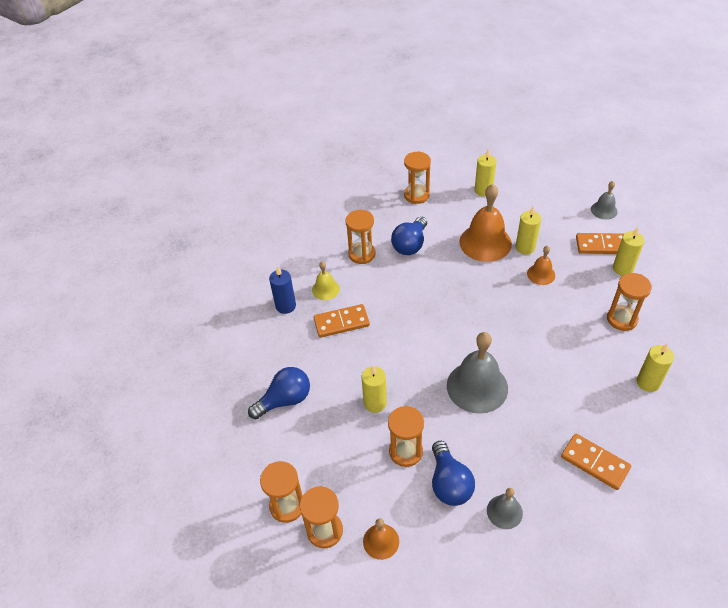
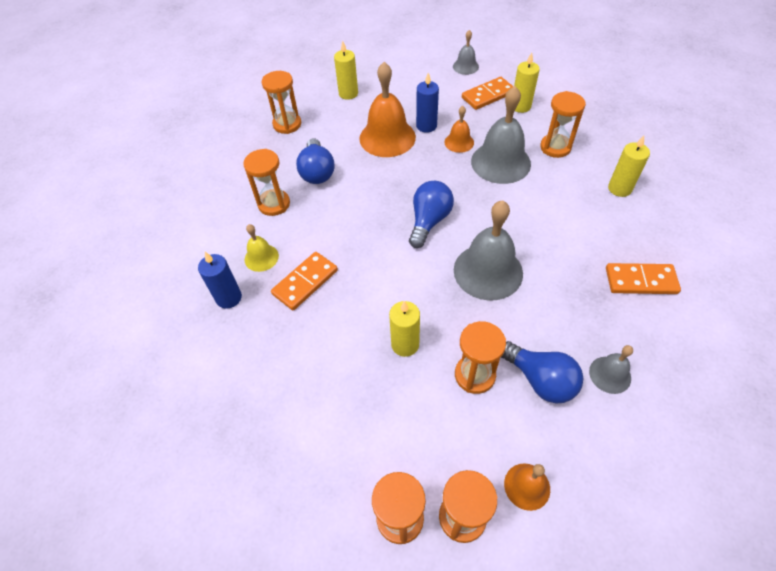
camera: 35 degrees left, 5 degrees up
(285, 400) = (305, 400): blue light bulb -> blue light bulb (429, 221)
(525, 247) = (426, 126): yellow candle -> blue candle
(562, 308) = (500, 162): none -> grey bell

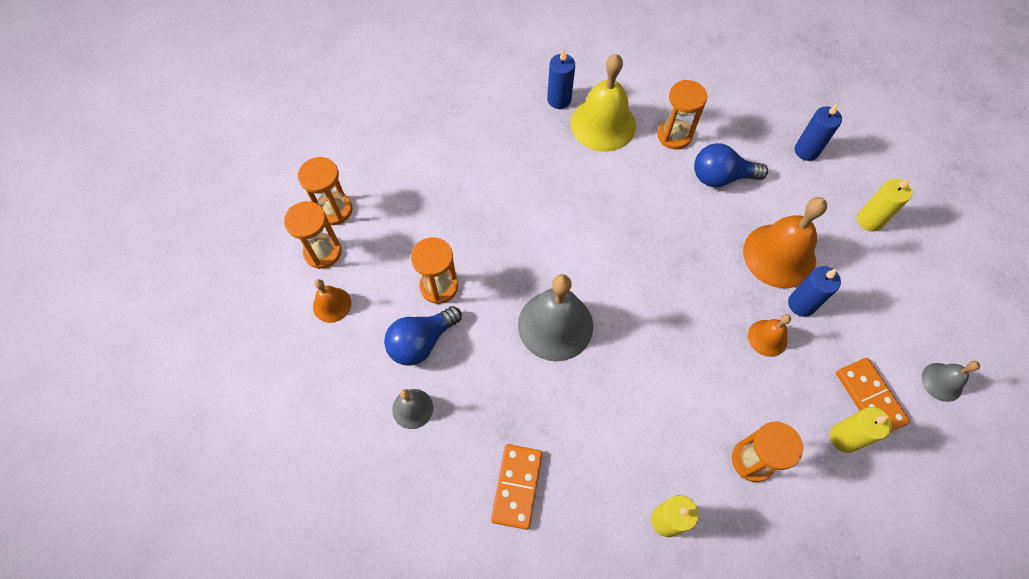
camera: 95 degrees right, 10 degrees up
(261, 257) = (603, 124): yellow bell -> yellow bell, size x1.94
(287, 124) = (806, 151): orange hourglass -> blue candle
(305, 282) = (567, 159): orange domino -> none
(405, 344) = (482, 234): yellow candle -> none
(429, 221) = (633, 280): blue light bulb -> none
(500, 162) = (726, 380): grey bell -> none

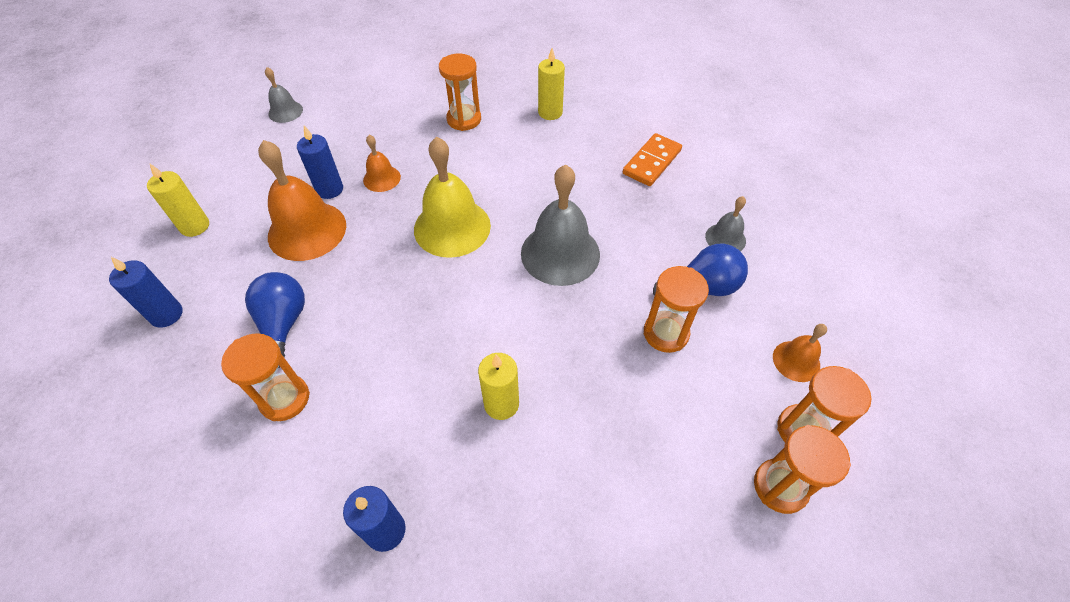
camera: 155 degrees left, 10 degrees down
(603, 124) = (356, 457): yellow bell -> yellow bell (452, 227)
(721, 177) = (283, 325): blue light bulb -> blue light bulb turned 120 degrees counterclockwise
(844, 437) = (388, 109): yellow candle -> yellow candle (501, 404)
(869, 398) = (346, 121): orange domino -> none

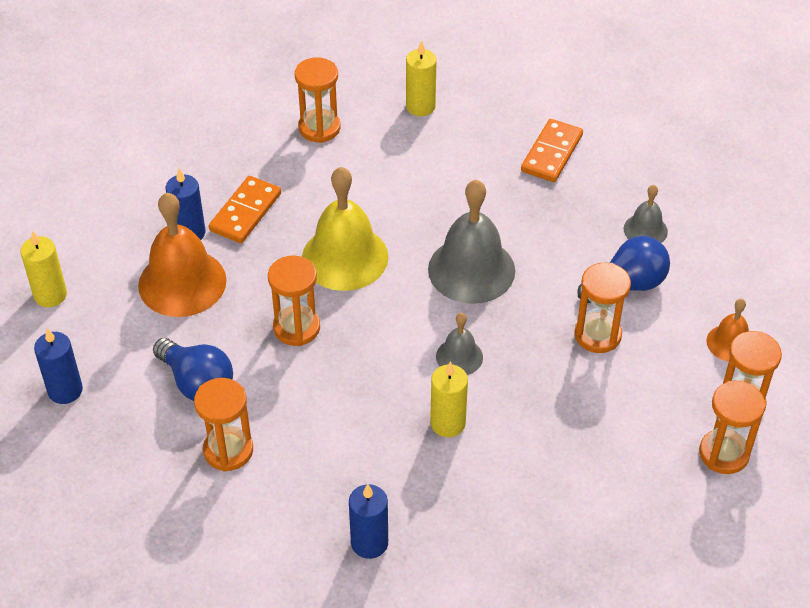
camera: 10 degrees left, 5 degrees down
(283, 325) = (197, 383): blue light bulb -> blue light bulb turned 150 degrees clockwise
(285, 111) = (96, 144): grey bell -> grey bell (459, 357)
(382, 178) = (245, 212): orange bell -> orange domino
(389, 285) = (296, 328): none -> orange hourglass

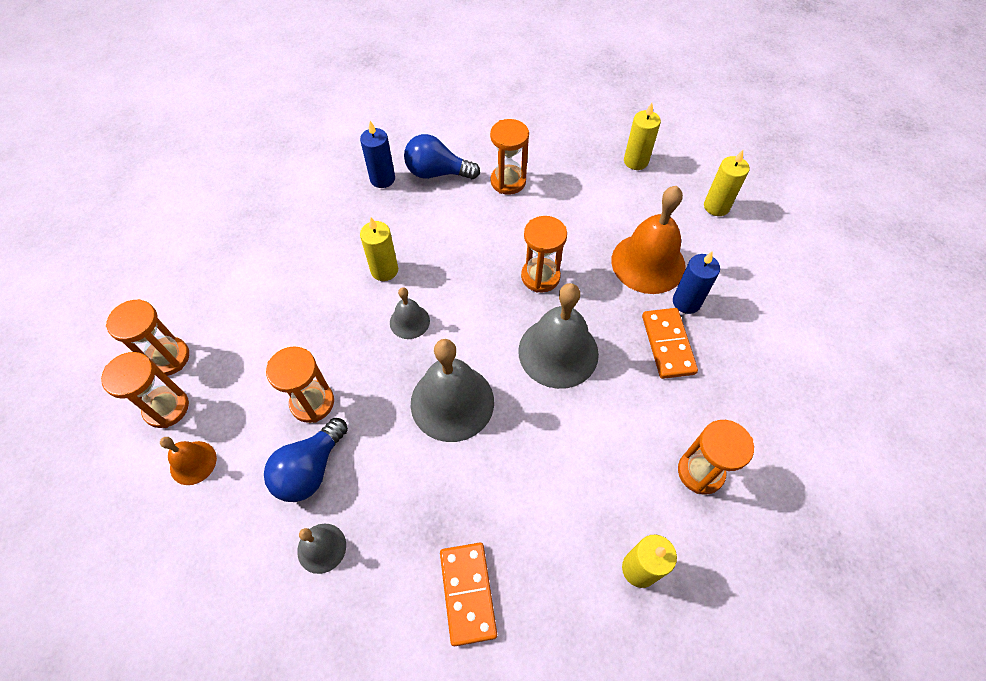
camera: 145 degrees right, 10 degrees up
(65, 390) = (635, 161): blue candle -> yellow candle
(197, 383) = (566, 207): blue light bulb -> blue light bulb (437, 173)
(345, 257) = (558, 352): yellow bell -> grey bell

